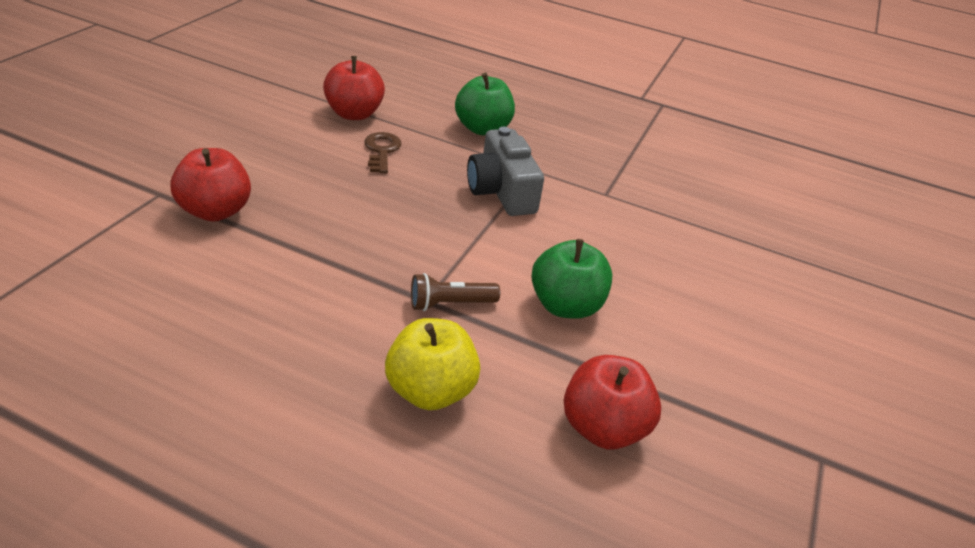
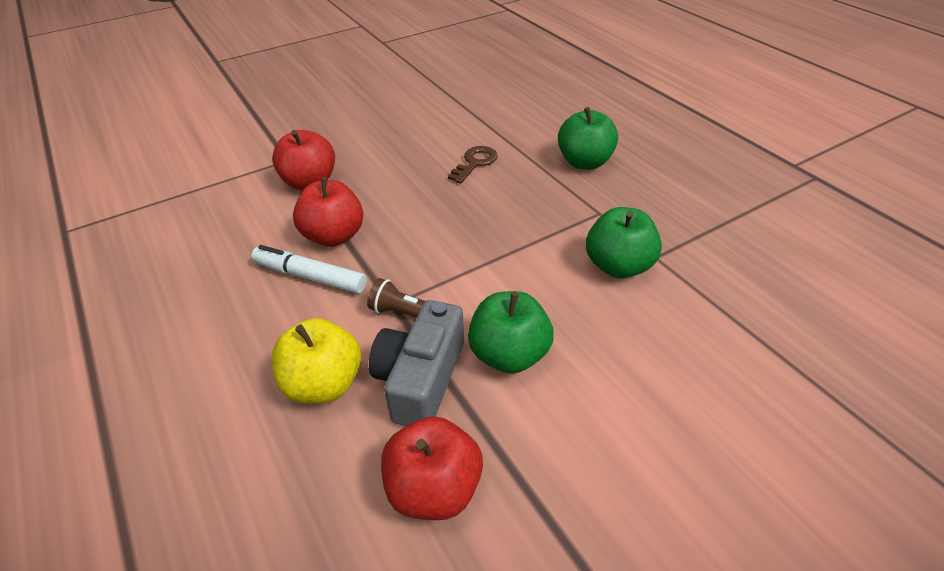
camera: 40 degrees right, 5 degrees up
(317, 303) = (310, 277): none -> white marker
(354, 114) = (481, 126): red apple -> red apple (334, 236)
(501, 191) = (549, 225): grey camera -> grey camera (421, 379)
(585, 209) = (618, 266): none -> green apple

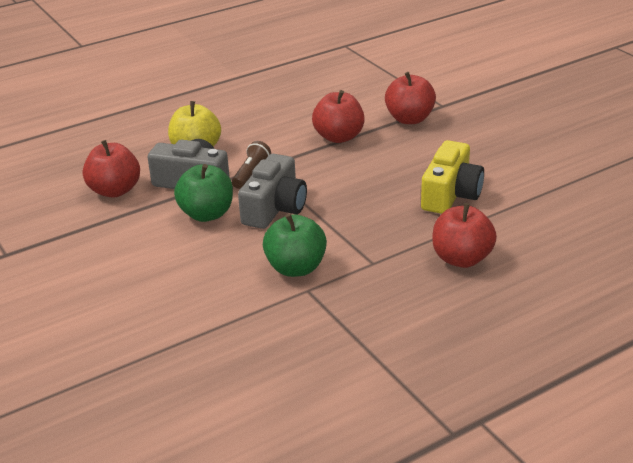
camera: 90 degrees right, 10 degrees down
(310, 277) = (293, 134): white marker -> none
(475, 163) = (450, 194): brown key -> yellow camera
(496, 288) = (275, 208): none -> grey camera
(584, 162) = (461, 259): green apple -> red apple

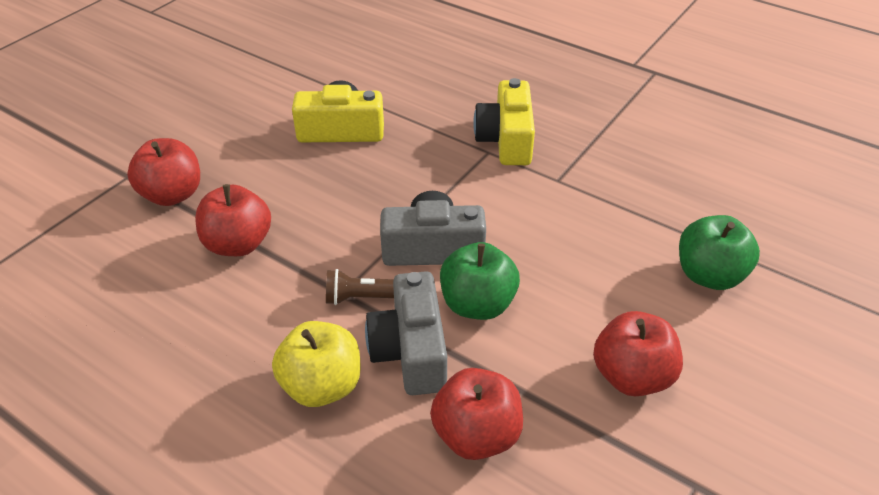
camera: 115 degrees left, 10 degrees up
(296, 268) = (530, 197): green apple -> green apple (709, 275)
(384, 277) = (506, 140): none -> yellow camera
(461, 259) = (449, 104): red apple -> red apple (632, 376)

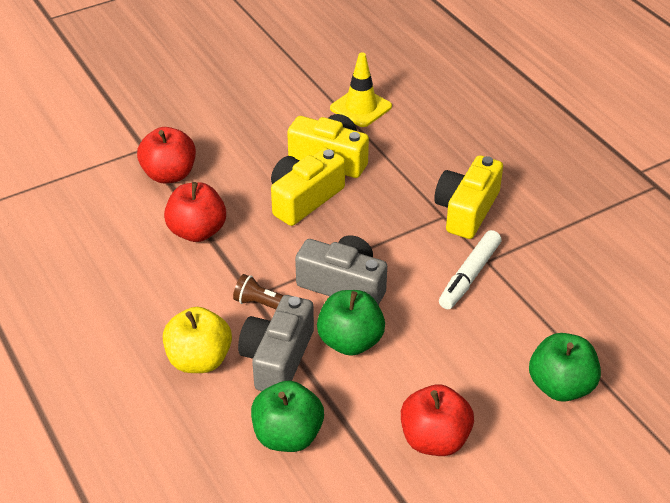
camera: 25 degrees right, 0 degrees up
(338, 176) = (304, 199): none -> yellow camera
(342, 77) = (361, 107): none -> yellow traffic cone
(476, 435) = (288, 435): red apple -> green apple
(551, 199) = (470, 275): none -> white marker

